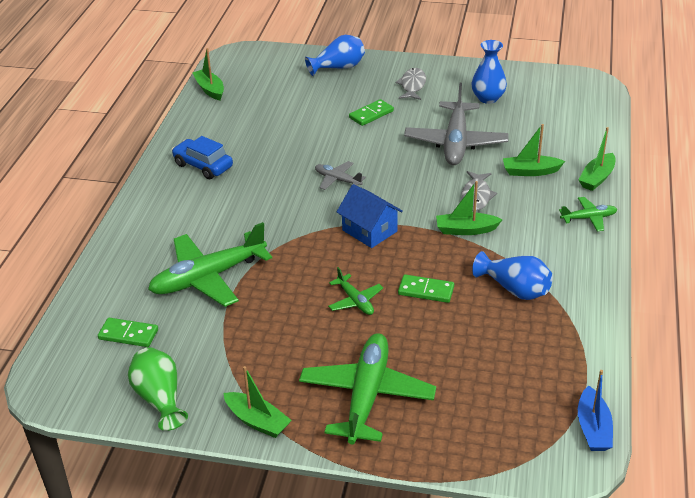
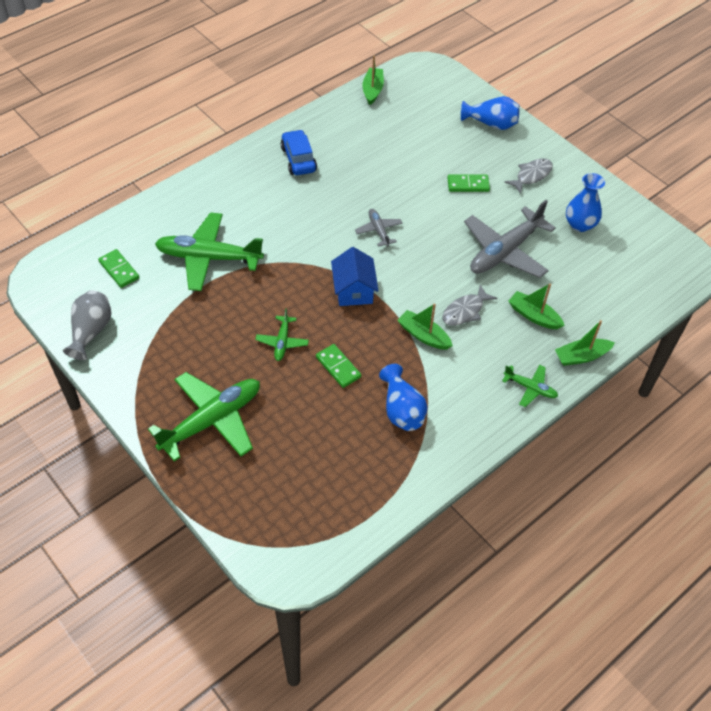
camera: 35 degrees right, 15 degrees up
(160, 399) = (91, 332): green vase -> grey vase
(257, 421) = (129, 390): green boat -> none
(593, 428) = (329, 556): blue boat -> none

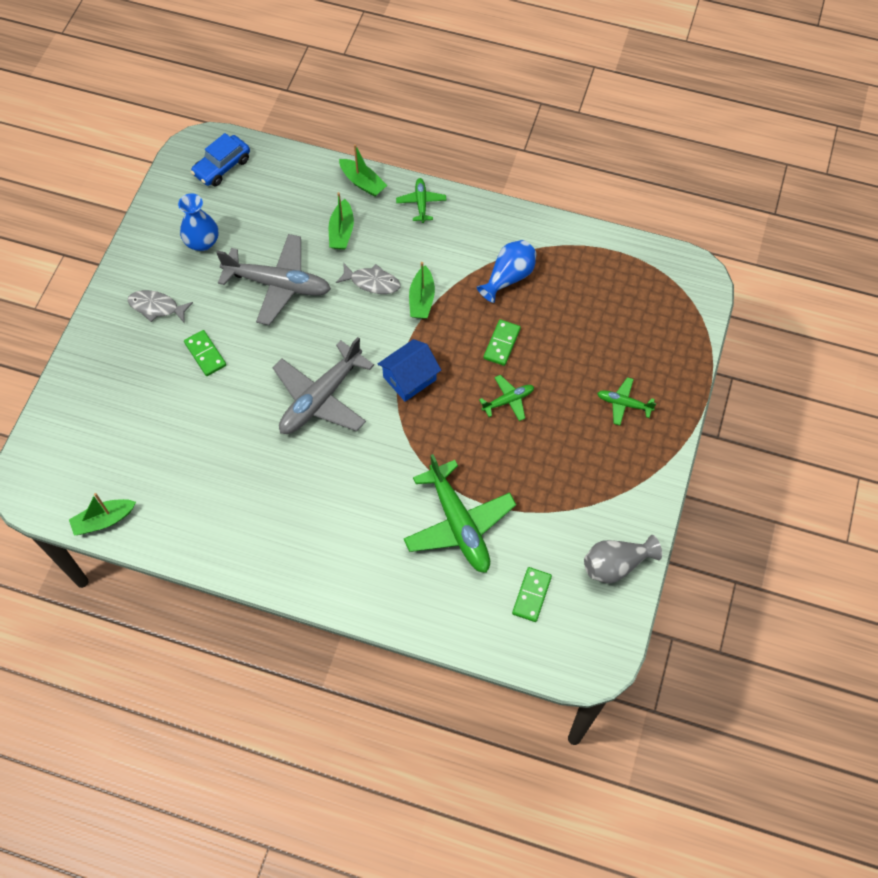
camera: 120 degrees left, 10 degrees up
(212, 420) = (623, 404): green plane -> green plane, size x0.49
(298, 159) = (266, 528): blue car -> blue car (222, 167)
(378, 230) = (321, 398): grey plane -> grey plane, size x2.05
(491, 124) = (94, 377): blue vase -> none

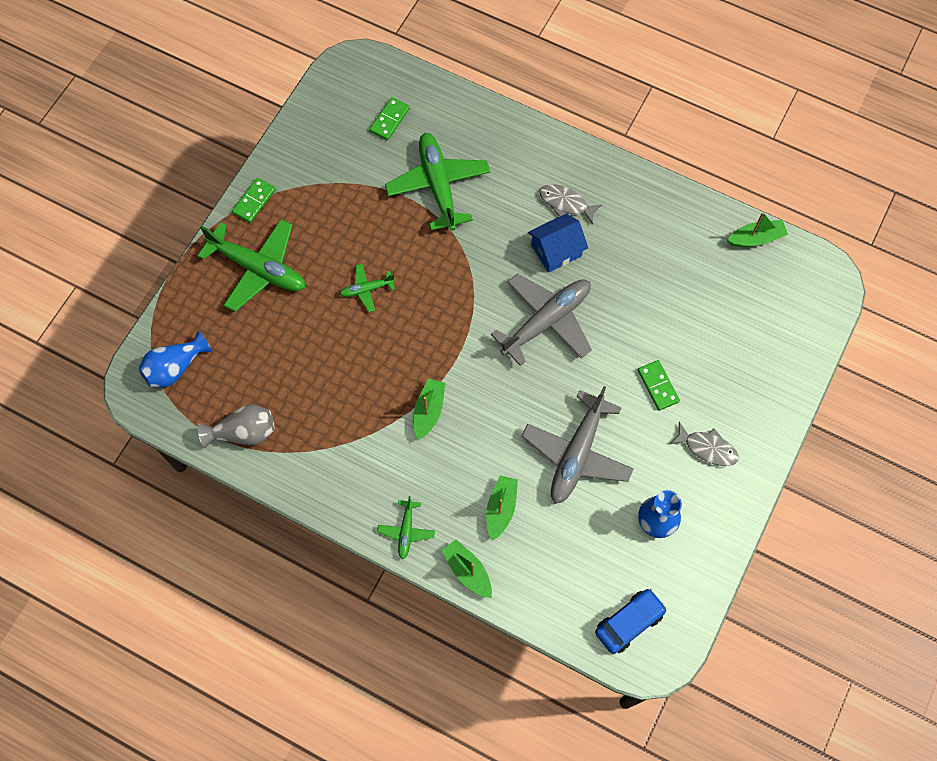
camera: 170 degrees left, 5 degrees up
(278, 284) = (577, 454): grey plane -> grey plane turned 90 degrees counterclockwise
(372, 282) = (477, 439): grey fish -> grey fish (566, 203)
(409, 378) = (457, 327): blue house -> blue house (556, 250)
(502, 344) = (358, 348): green domino -> green domino (254, 201)
(508, 277) = (332, 421): blue vase -> blue vase (175, 368)
(616, 565) = (311, 132): grey vase -> grey vase (244, 432)
(623, 404) = (258, 269): green plane -> green plane, size x2.05

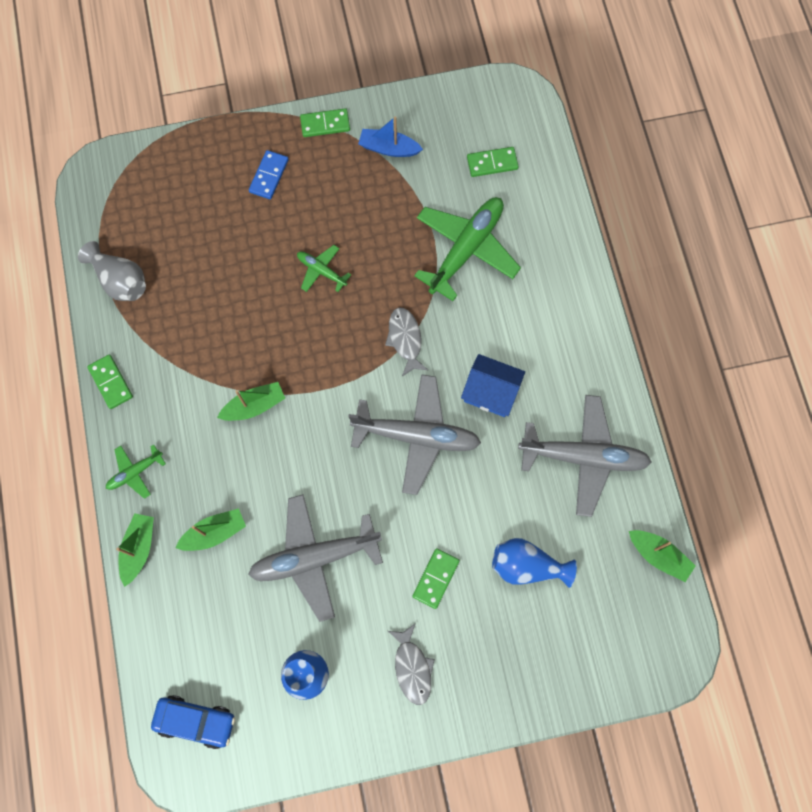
camera: 50 degrees right, 5 degrees up
(175, 368) = (134, 187): blue vase -> blue vase (526, 566)
(258, 269) = (269, 176): green plane -> blue domino
(314, 175) = (389, 148): none -> blue boat
(319, 498) = (111, 382): none -> green domino
(566, 203) = (543, 364): grey fish -> grey fish (405, 339)
(652, 230) = (583, 457): none -> grey plane

